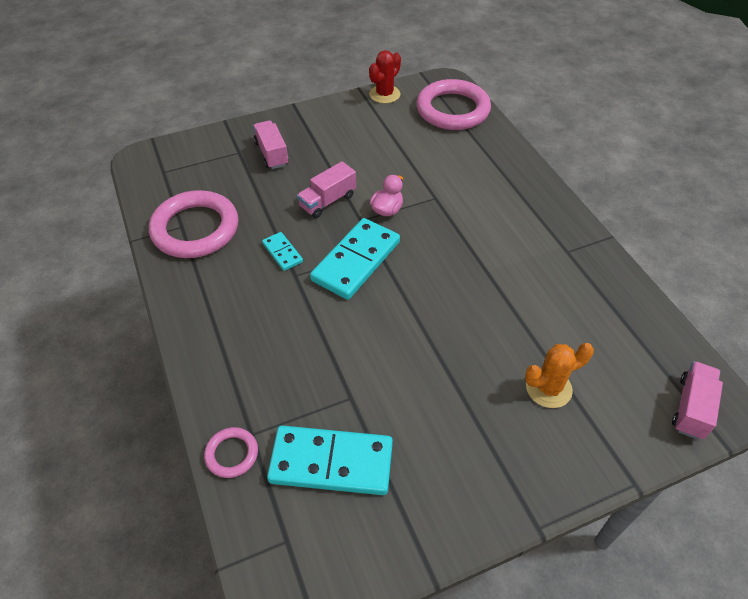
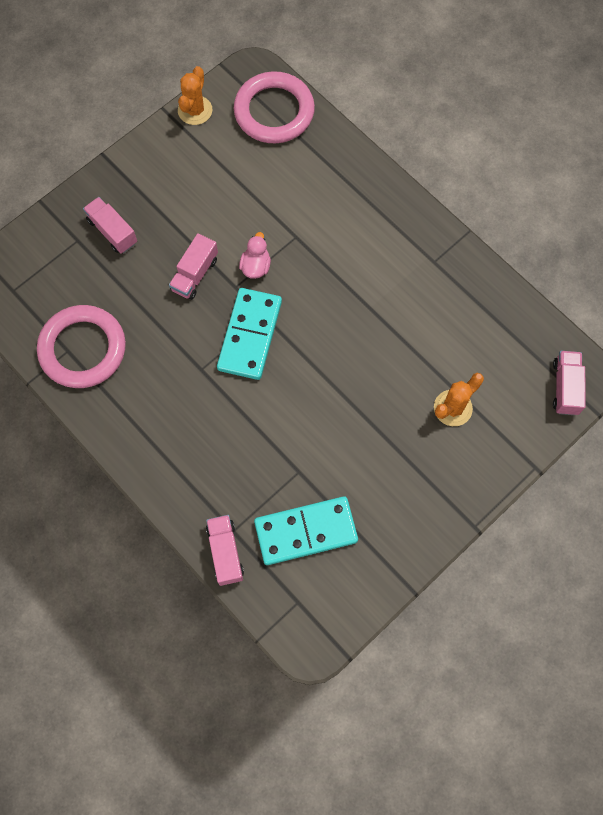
camera: 20 degrees left, 20 degrees up
(232, 454) = (225, 552): pink ring -> pink truck
(282, 253) = (178, 348): turquoise domino -> none
(384, 94) = (195, 110): red cactus -> orange cactus

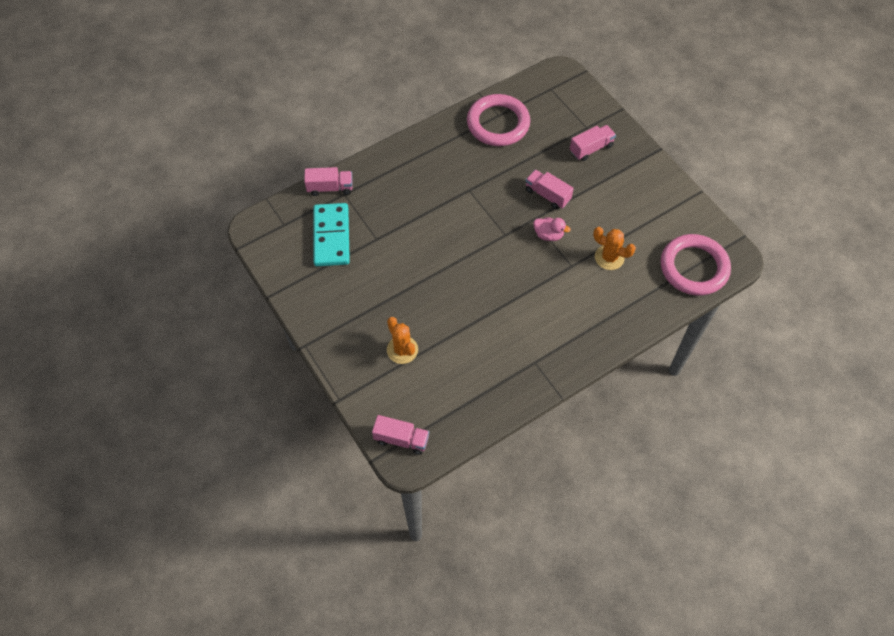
camera: 100 degrees right, 10 degrees down
(195, 110) = (698, 212): orange cactus -> orange cactus (609, 257)
(249, 335) = (490, 223): turquoise domino -> none

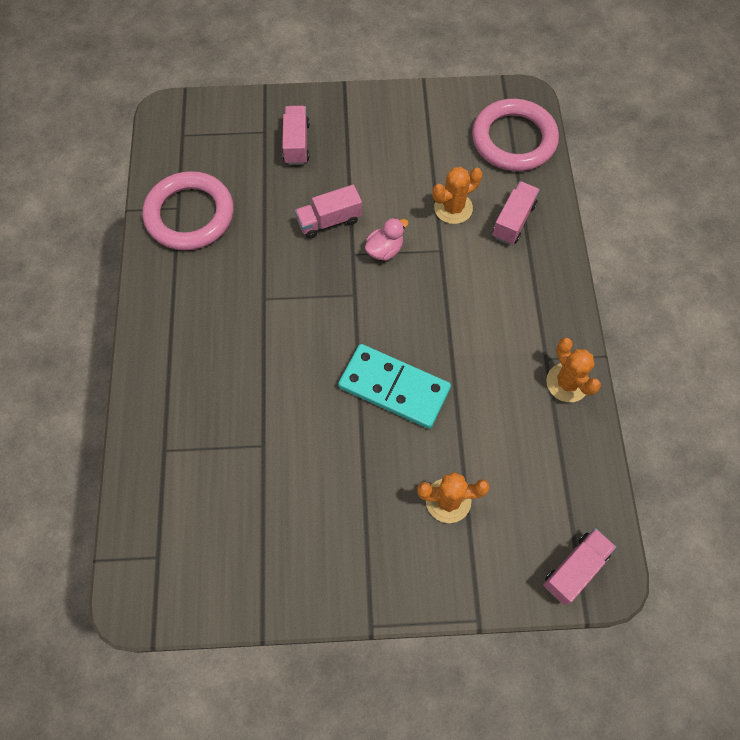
camera: 60 degrees left, 5 degrees up
(330, 188) = (141, 463): pink truck -> pink truck (513, 221)
(331, 236) = (220, 502): turquoise domino -> turquoise domino (394, 388)
(525, 382) = (567, 383): none -> orange cactus

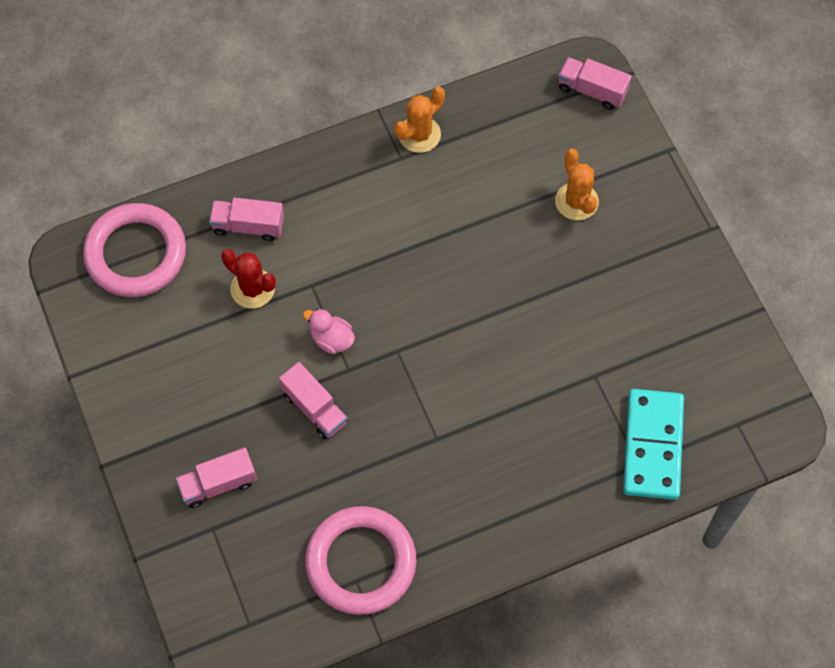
camera: 110 degrees left, 0 degrees up
(394, 388) = (486, 280): turquoise domino -> turquoise domino (653, 446)
(453, 208) = (252, 288): orange cactus -> red cactus

